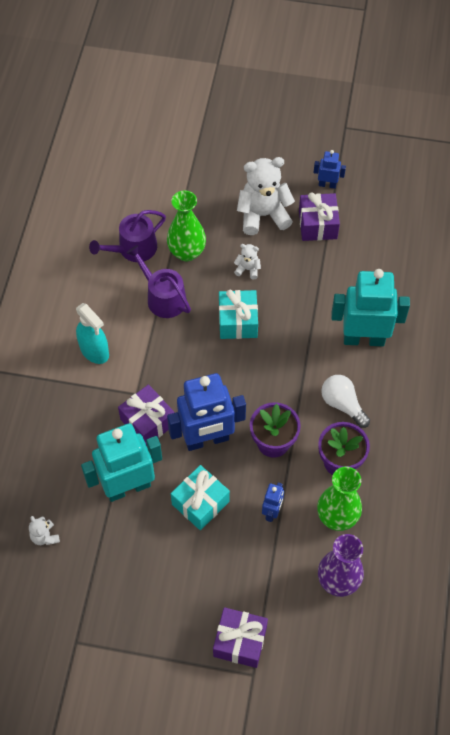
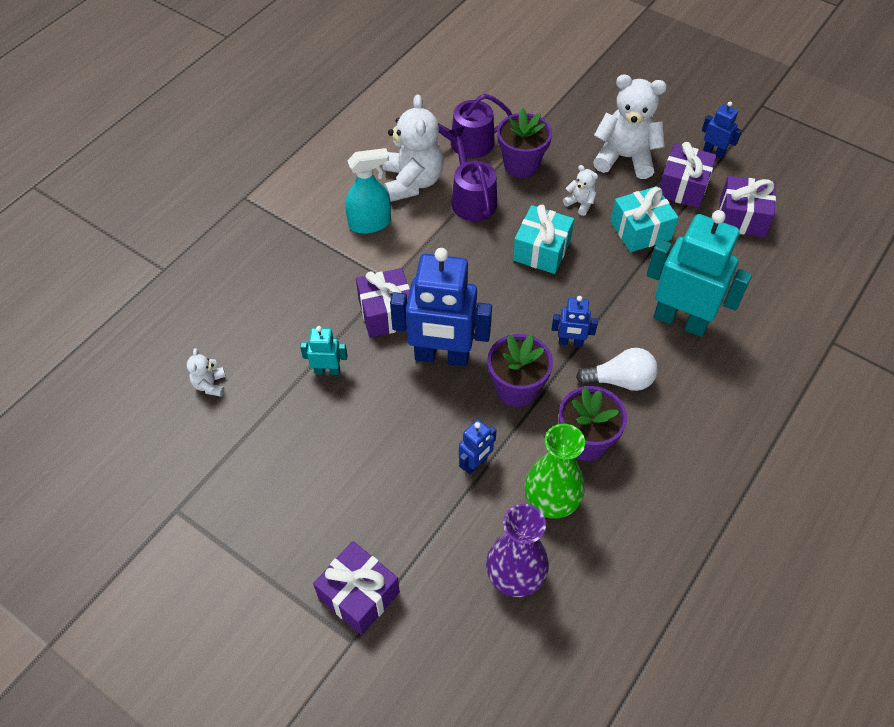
camera: 25 degrees right, 5 degrees down
(94, 351) = (370, 223): turquoise spray bottle -> turquoise spray bottle turned 90 degrees counterclockwise
(109, 301) = (412, 182): none -> white teddy bear
(128, 487) = (327, 370): turquoise robot -> turquoise robot, size x0.46
(187, 252) = (521, 165): green vase -> purple flower pot
(200, 503) = (398, 420): turquoise gift -> turquoise gift (640, 230)
(294, 389) = (570, 342): none -> blue robot
(342, 404) = (620, 380): white light bulb -> white light bulb turned 105 degrees clockwise
(371, 234) = (742, 217): none -> purple gift

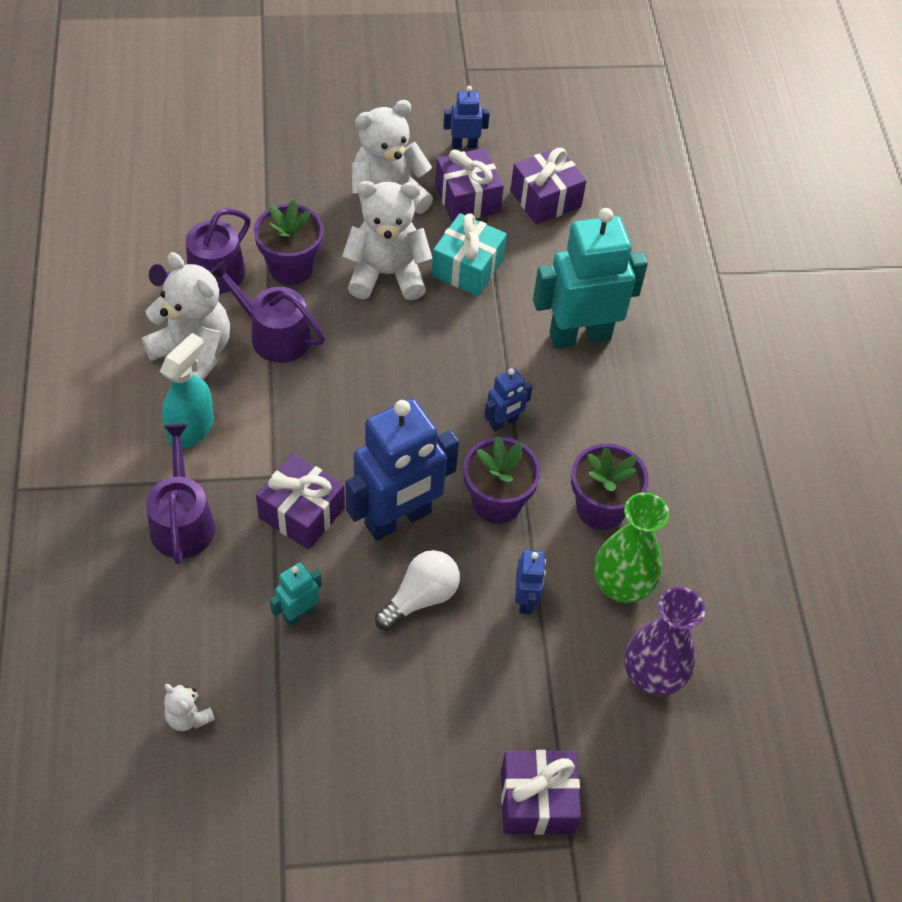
camera: 45 degrees left, 0 degrees up
(314, 272) = (182, 520): none -> purple watering can
(541, 250) = (394, 347): turquoise gift -> none
(580, 203) = (387, 274): white teddy bear -> white teddy bear, size x2.16
(620, 380) = (579, 429): white light bulb -> white light bulb (420, 597)

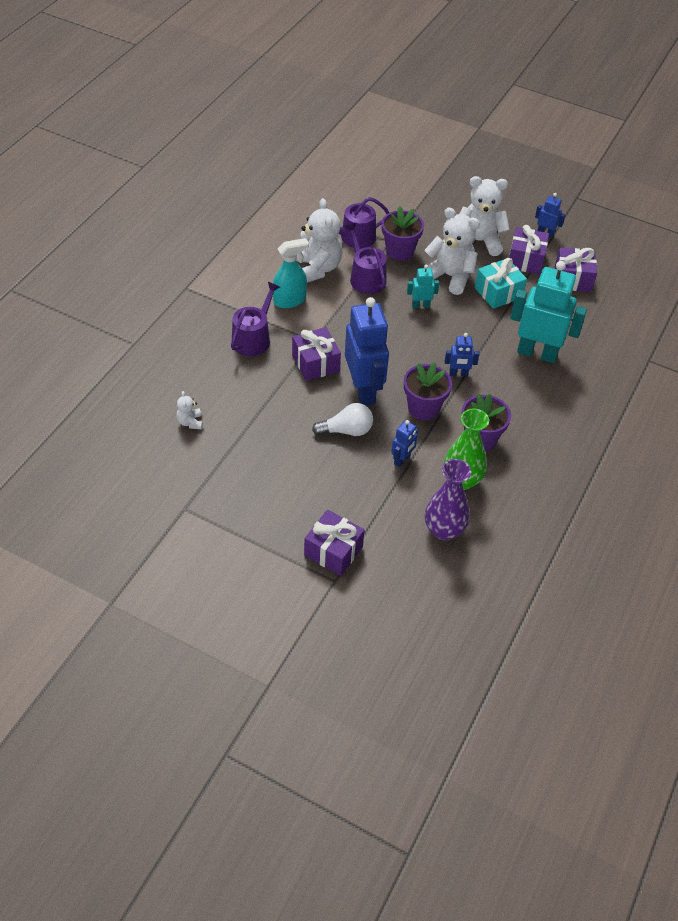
camera: 35 degrees right, 5 degrees down
(298, 613) = (278, 406): turquoise robot -> turquoise robot (420, 305)
(398, 519) = (363, 390): blue robot -> blue robot turned 105 degrees counterclockwise

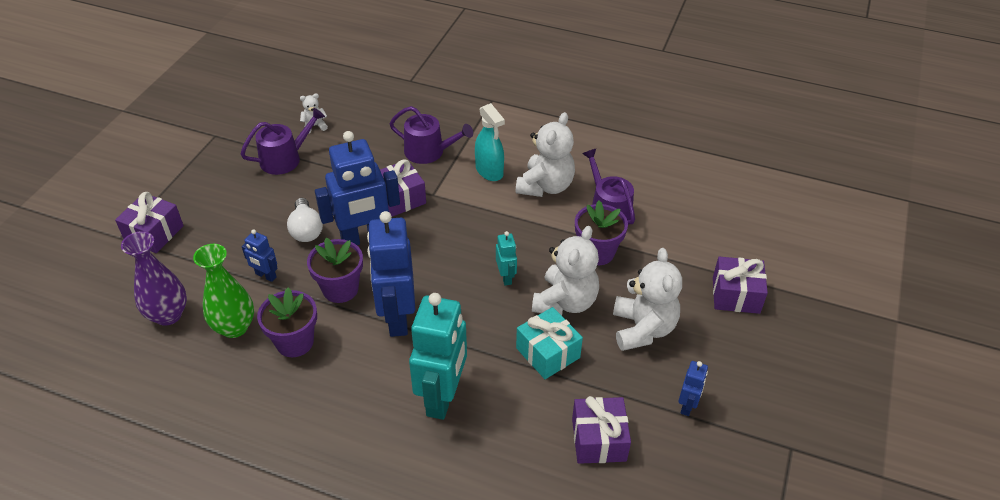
camera: 85 degrees right, 5 degrees down
(317, 268) = (545, 186): white teddy bear -> white teddy bear turned 45 degrees counterclockwise
(365, 277) = (541, 226): purple watering can -> purple watering can (285, 159)
(458, 373) = (397, 317): blue robot -> blue robot, size x2.16
(525, 260) = (622, 382): purple gift -> purple gift (736, 295)

